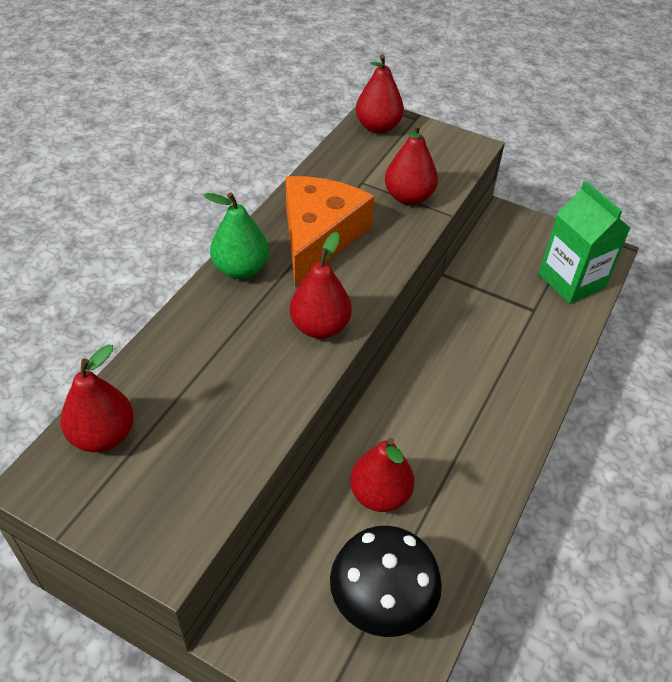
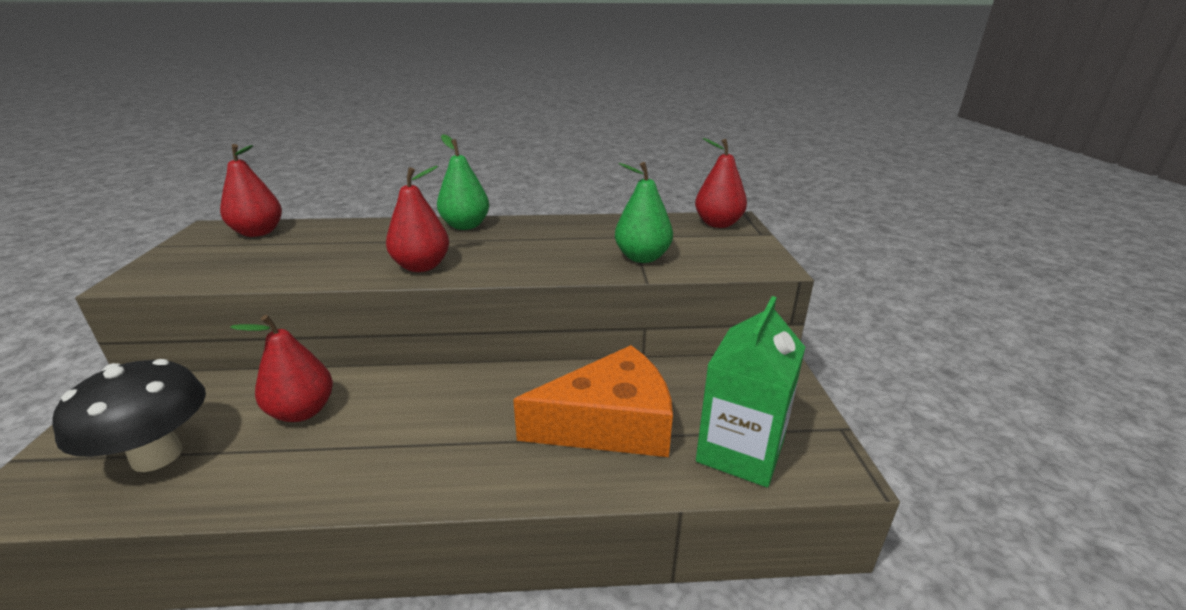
camera: 60 degrees right, 20 degrees down
(319, 236) = (537, 239): orange cheese -> orange cheese (610, 423)
(408, 197) = (642, 257): red pear -> green pear

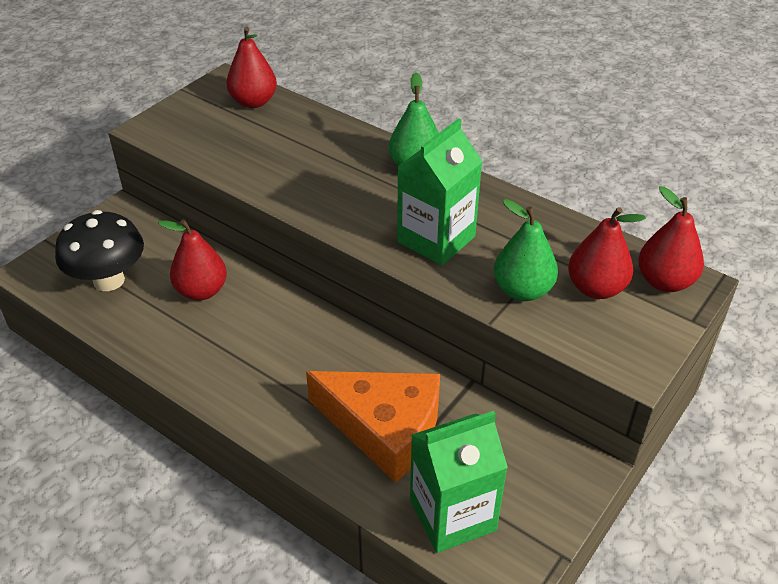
camera: 40 degrees right, 15 degrees up
(421, 266) = (332, 207): red pear -> red pear (596, 288)
(538, 255) = (436, 239): none -> green carton

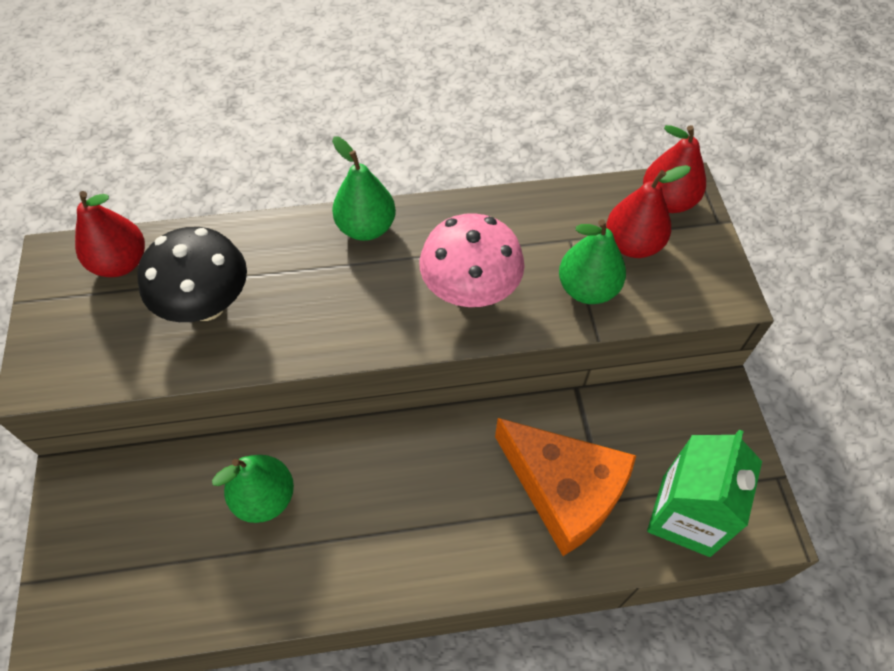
camera: 45 degrees left, 15 degrees up
(109, 280) = (156, 567): black mushroom -> black mushroom (207, 305)
(201, 291) = (265, 498): red pear -> green pear
(384, 429) = (564, 489): orange cheese -> orange cheese turned 60 degrees clockwise
(436, 239) = (470, 291): green carton -> pink mushroom

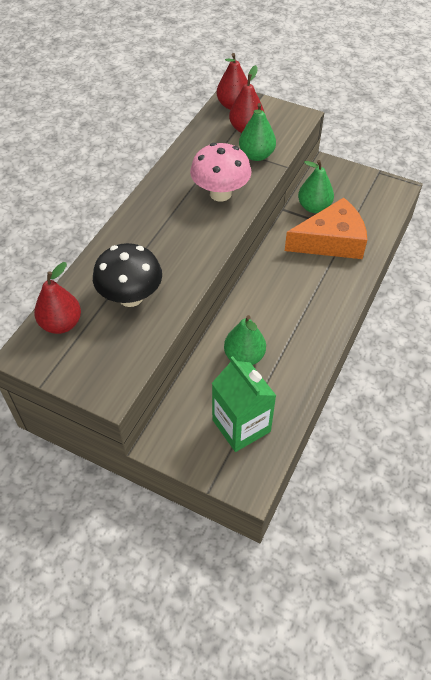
camera: 55 degrees left, 5 degrees down
(366, 227) = (142, 212): green pear -> green pear (314, 207)
(686, 515) = (374, 209): green carton -> green carton (241, 425)

